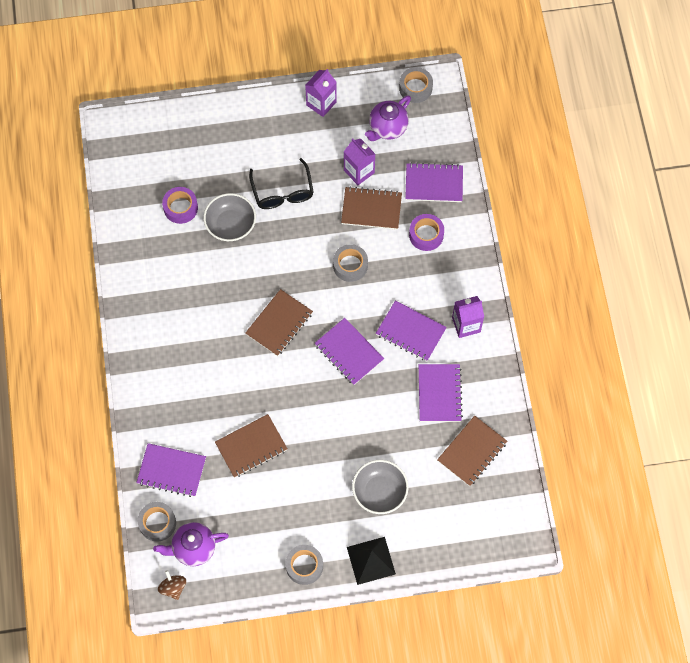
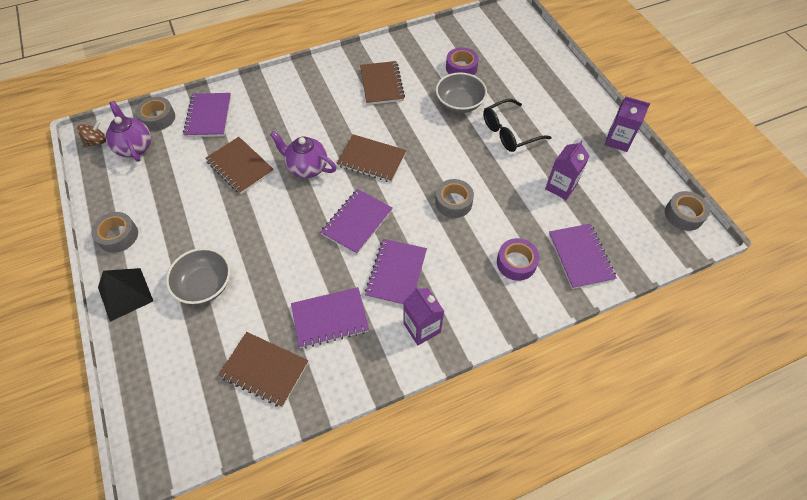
camera: 75 degrees right, 10 degrees down
(371, 209) = (523, 206): brown notebook -> brown notebook (381, 84)
(387, 128) = (622, 200): purple teapot -> purple teapot (307, 168)

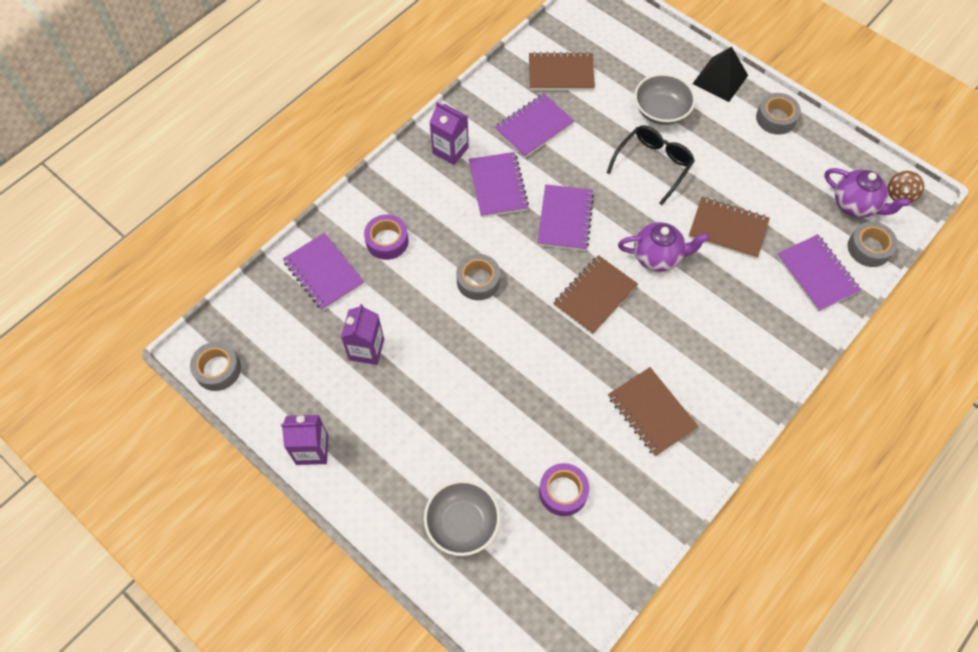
camera: 155 degrees right, 5 degrees up
(371, 159) = (595, 296): brown notebook -> brown notebook turned 45 degrees counterclockwise
(459, 103) = (535, 424): grey bowl -> grey bowl (462, 523)
(509, 132) = (453, 403): black glasses -> black glasses (653, 165)

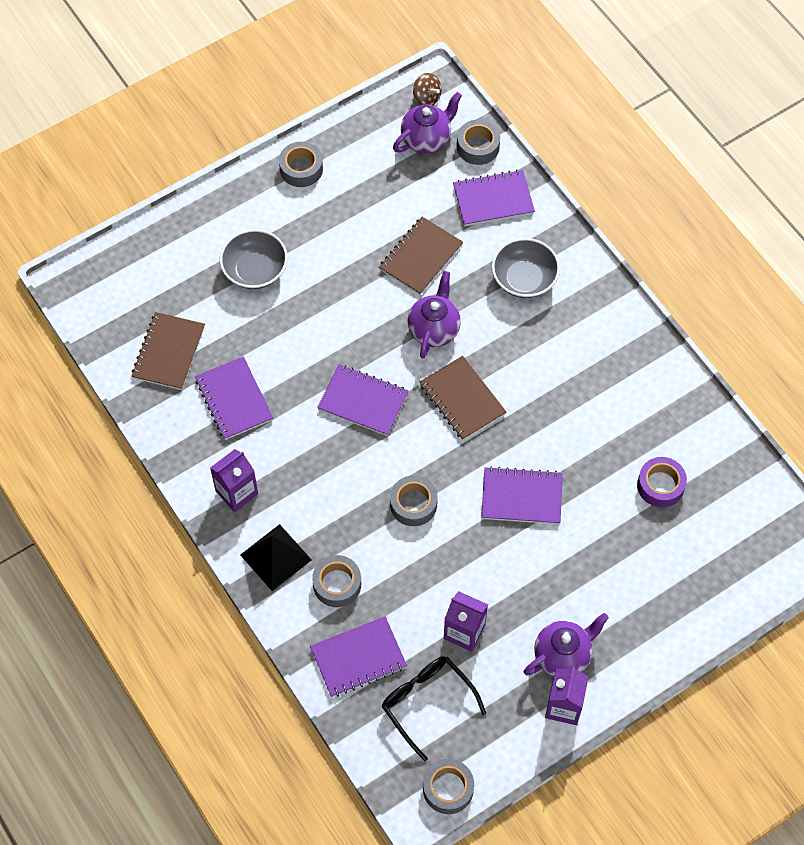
camera: 75 degrees left, 0 degrees up
(362, 438) = (563, 655): none -> purple teapot
(387, 241) = (337, 584): purple tape -> grey tape
(462, 523) = (671, 581): grey bowl -> grey bowl (524, 279)
(498, 186) = (300, 456): purple notebook -> purple notebook (521, 497)
(651, 412) = (600, 387): brown notebook -> none
(653, 165) = (322, 299): black glasses -> black glasses (426, 702)
(720, 79) = (233, 201): black pyramid -> black pyramid (276, 557)

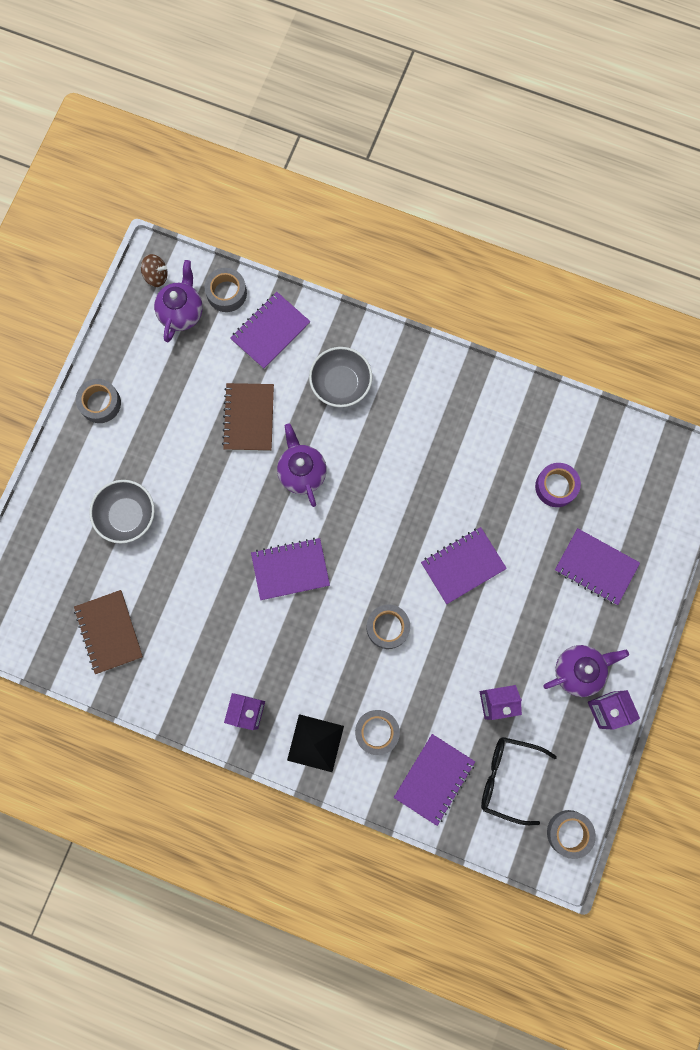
camera: 35 degrees left, 15 degrees up
(234, 400) = (190, 636): purple notebook -> purple notebook (596, 567)
(462, 399) = (364, 516): brown notebook -> none
(563, 655) = (578, 671): purple teapot -> purple teapot turned 45 degrees clockwise

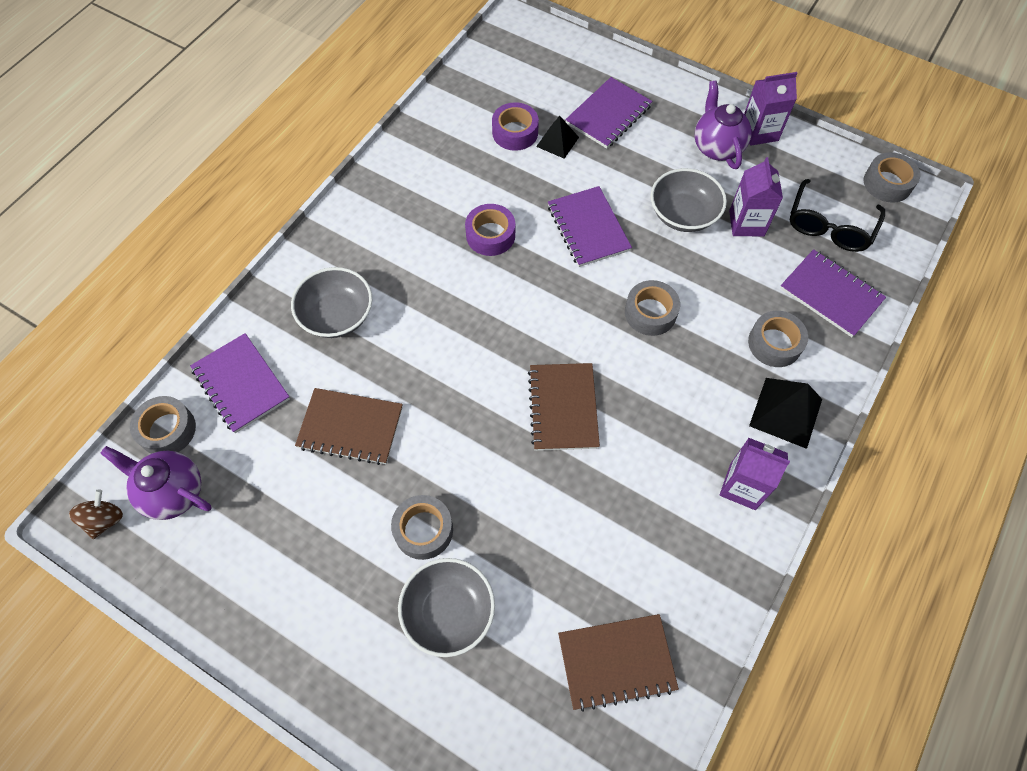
camera: 80 degrees left, 15 degrees down
(100, 403) = (269, 629): grey tape -> grey tape (423, 530)
(290, 569) = (563, 408): purple notebook -> brown notebook
(302, 472) = (440, 376): purple teapot -> none
(439, 486) = (490, 235): none -> purple tape
(494, 646) = (683, 214): none -> grey bowl
(553, 526) = (557, 141): none -> black pyramid

